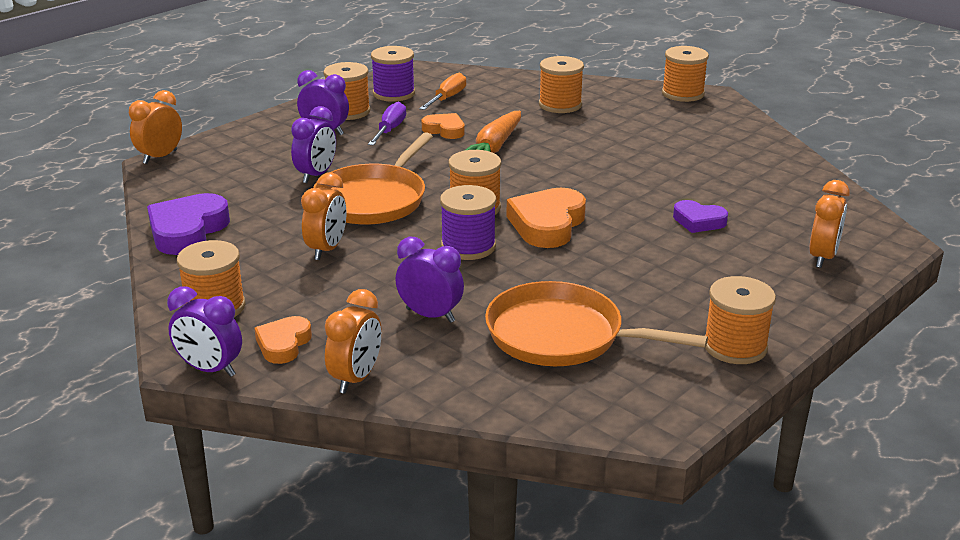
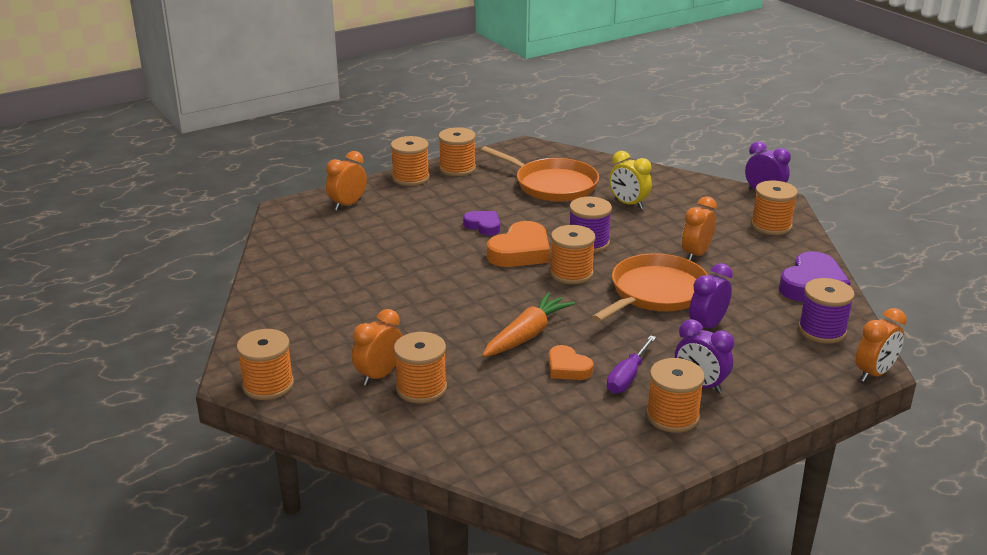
camera: 165 degrees left, 0 degrees up
(283, 344) = (722, 200): orange heart -> none
(356, 378) = (678, 180): orange clock -> orange clock (379, 375)
(394, 93) = (612, 443): purple spool -> purple spool (822, 330)
(430, 315) = (628, 204): purple clock -> yellow clock
(447, 98) = (547, 423): orange screwdriver -> none
(698, 221) = (404, 239): purple heart -> purple heart (483, 226)
(788, 316) = (411, 178): none -> orange spool

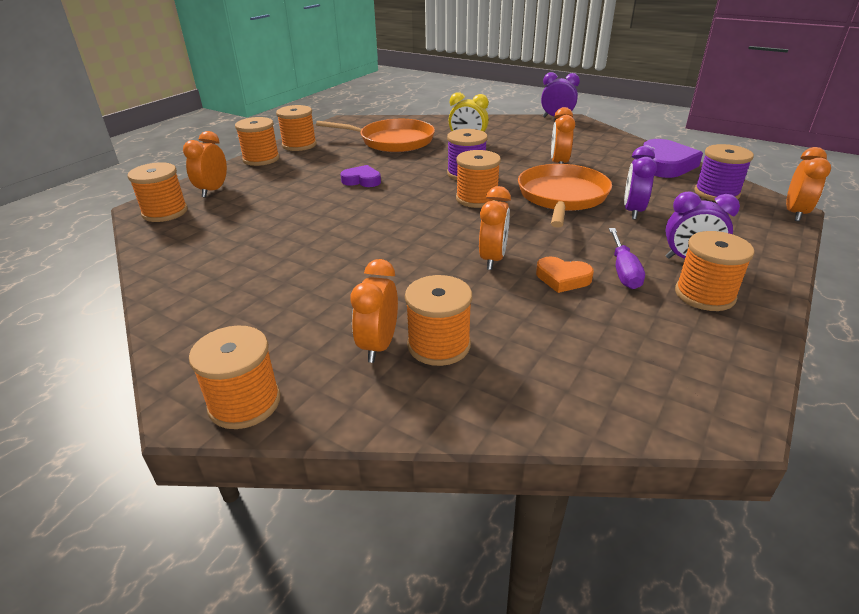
camera: 25 degrees left, 5 degrees up
(520, 252) = (415, 192): orange heart -> none
(527, 335) = (492, 259): orange carrot -> orange clock
(771, 226) = (587, 135): orange spool -> orange spool (165, 212)

